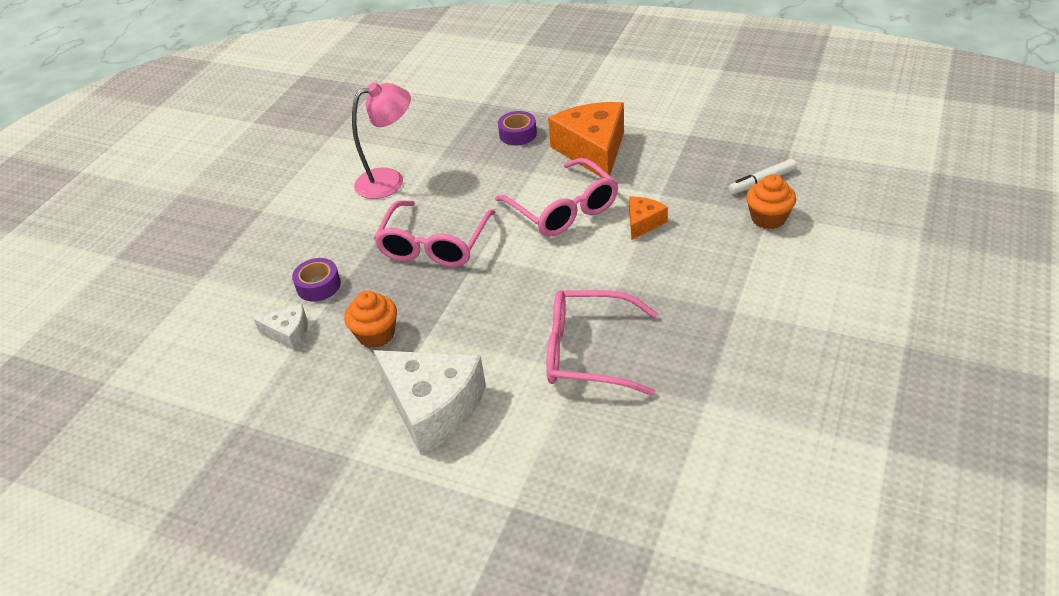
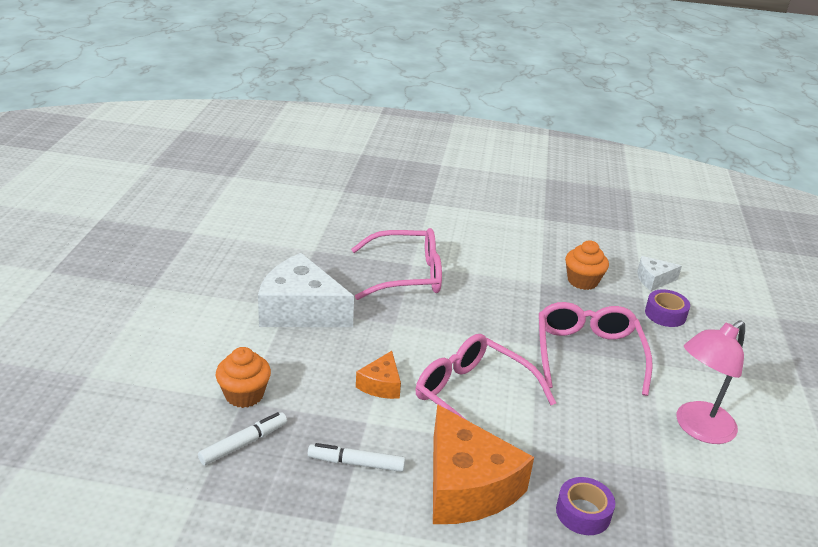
camera: 160 degrees right, 10 degrees down
(433, 408) = (506, 242): white cheese -> white cheese (300, 310)
(672, 166) = (356, 463): none -> white marker

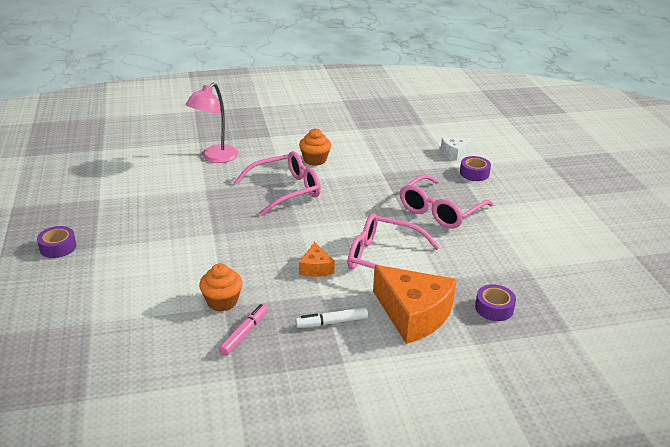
camera: 20 degrees left, 0 degrees up
(114, 277) = (58, 247): none -> purple tape
(243, 443) = (244, 333): white marker -> pink marker
(300, 310) = (224, 234): white cheese -> none
(582, 281) = (409, 165): orange cupcake -> orange cupcake (315, 160)
(587, 353) = (440, 211): pink glasses -> pink glasses turned 120 degrees counterclockwise
(697, 428) = (533, 238): pink lamp -> pink lamp (215, 158)

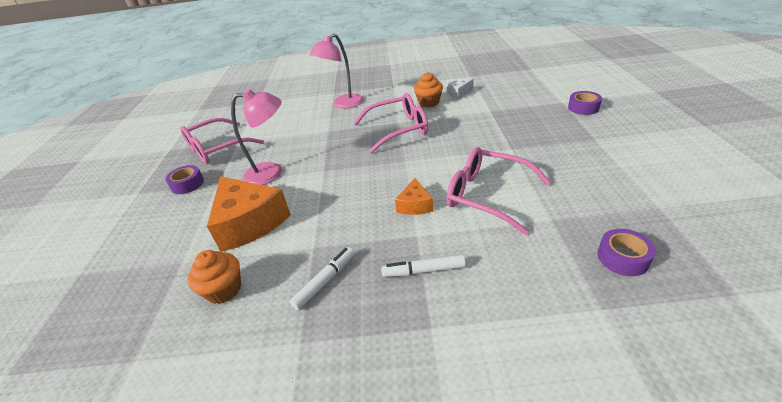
camera: 15 degrees right, 5 degrees up
(155, 235) = (272, 173): none -> pink lamp
(222, 302) = (312, 242): orange cupcake -> orange cupcake (224, 290)
(244, 333) = (325, 281): pink marker -> white marker
(413, 314) = (520, 263): orange cheese -> orange cheese (249, 223)
(440, 211) = (549, 144): pink glasses -> pink glasses (216, 149)
(454, 153) = (561, 91): white cheese -> white cheese (458, 93)

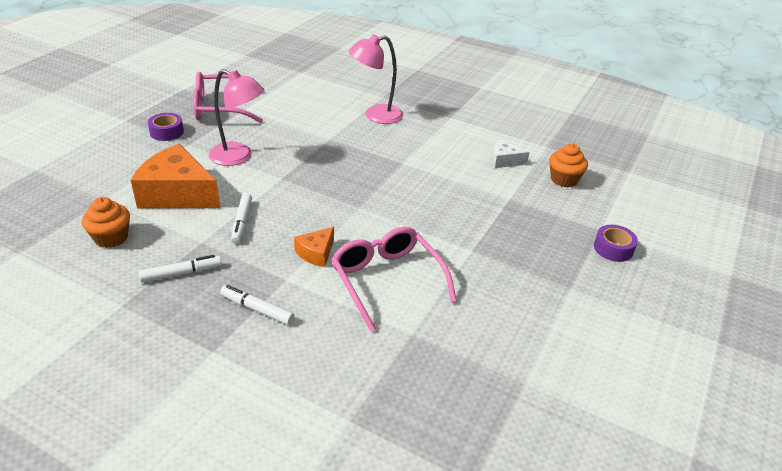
camera: 25 degrees right, 0 degrees up
(249, 223) = (177, 194): orange cheese -> orange cheese turned 120 degrees clockwise
(330, 215) = (242, 222): none -> white marker
(398, 129) = (394, 171): pink glasses -> none
(429, 102) = (460, 156): orange cupcake -> orange cupcake (564, 180)
(623, 258) = (423, 399): purple tape -> none

